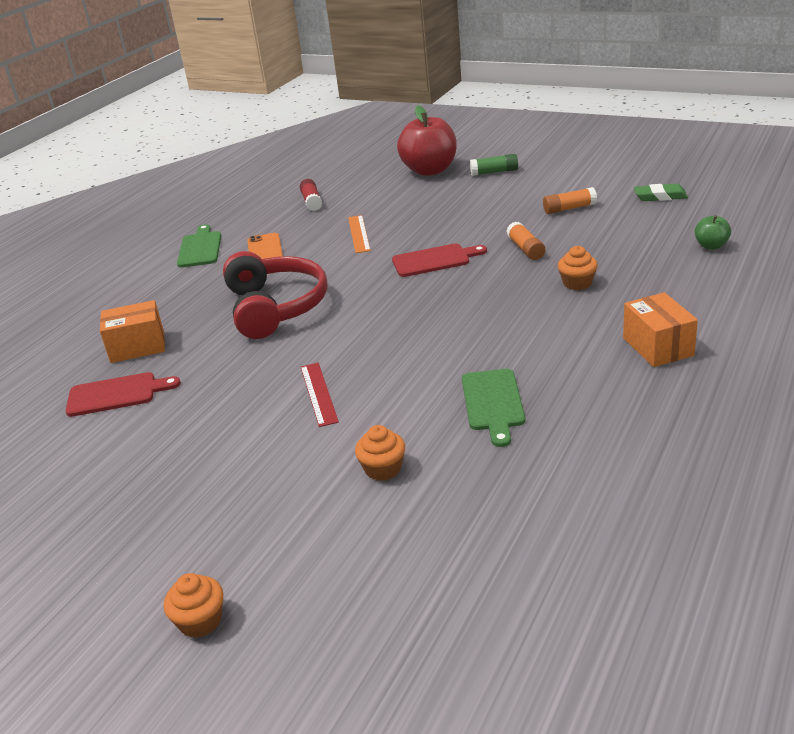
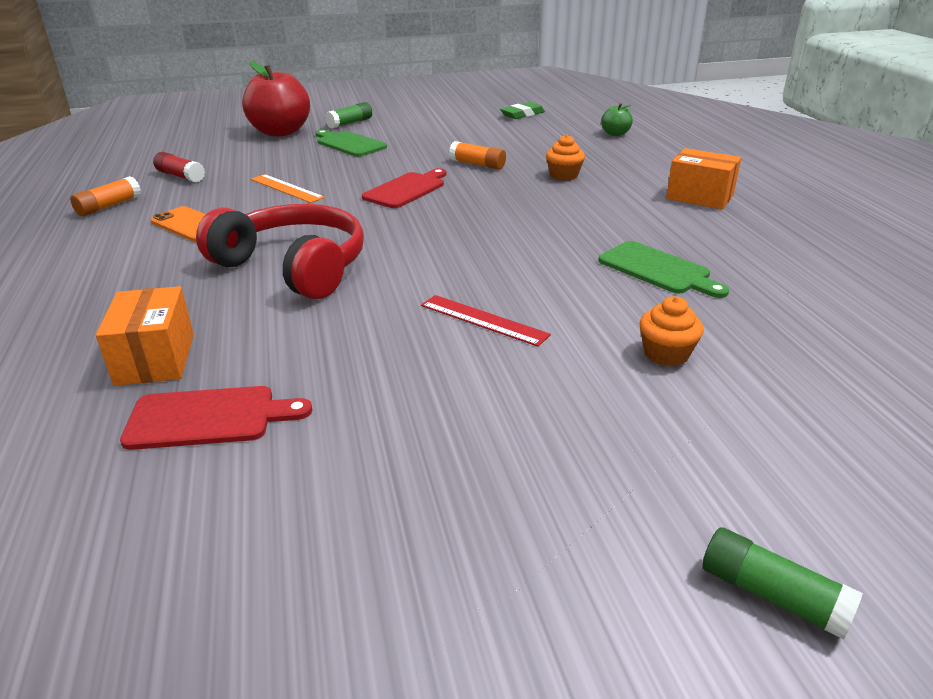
camera: 45 degrees left, 0 degrees up
(116, 394) = (208, 418): red cutting board -> red cutting board turned 45 degrees clockwise
(137, 347) = (155, 359): orange box -> orange box turned 45 degrees counterclockwise
(200, 248) = (89, 243): green cutting board -> green cutting board (349, 144)
(200, 621) = (772, 595): orange cupcake -> green glue stick
(569, 208) = (464, 133): orange glue stick -> orange glue stick (109, 206)

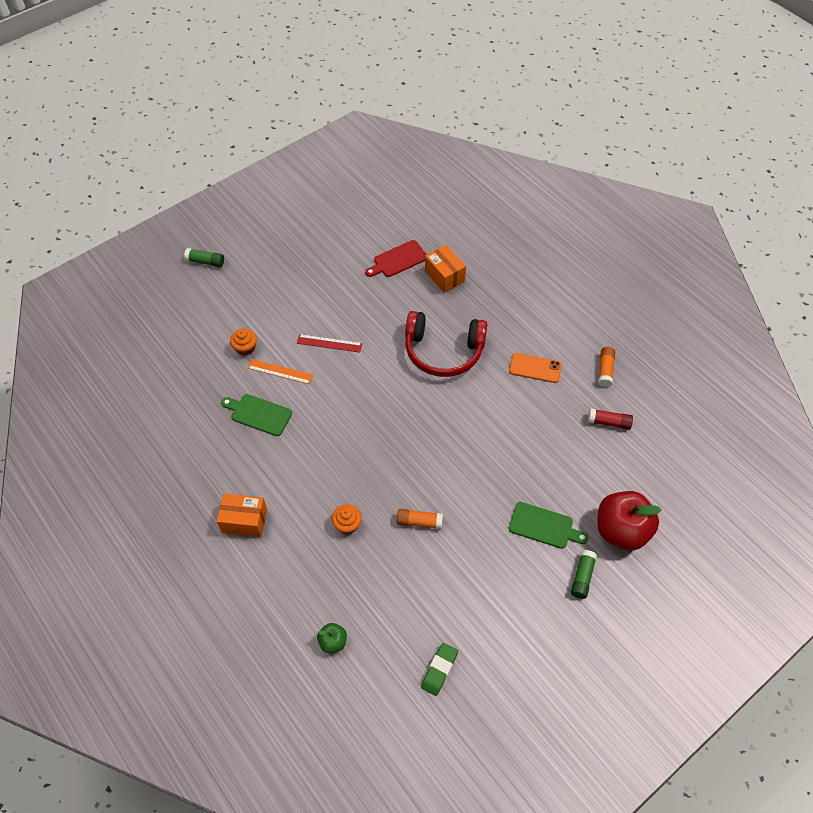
camera: 155 degrees right, 25 degrees up
(286, 188) = (523, 431): orange ruler -> orange ruler (280, 371)
(407, 189) = (444, 459): red cutting board -> none

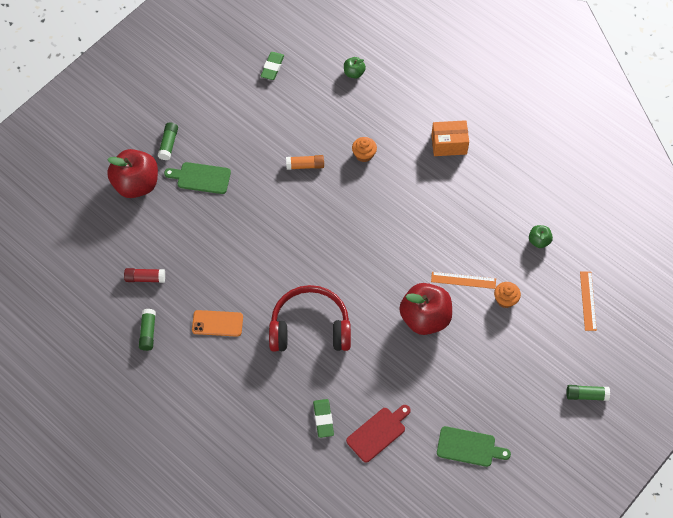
camera: 170 degrees right, 5 degrees up
(167, 335) = (588, 301): none -> orange ruler
(189, 397) = (539, 241): none -> green apple
(259, 414) = (469, 235): green cutting board -> green cutting board (469, 447)
(329, 343) = (425, 318): red ruler -> red apple
(444, 276) = (323, 419): orange box -> green eraser
(605, 370) = (148, 332): orange glue stick -> green glue stick

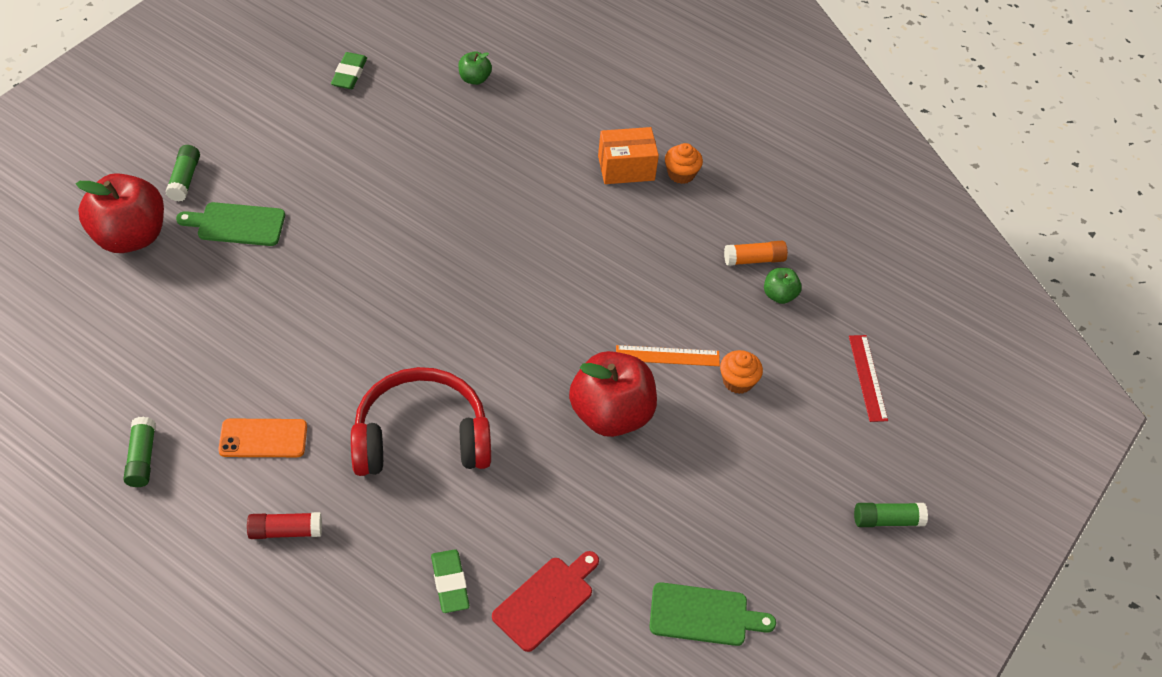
camera: 10 degrees left, 10 degrees down
(145, 278) = (140, 374): red glue stick -> red glue stick (285, 531)
(305, 165) = (404, 202): orange glue stick -> orange glue stick (754, 259)
(364, 154) = (496, 185): orange cupcake -> orange cupcake (681, 174)
(588, 301) = (867, 377): orange ruler -> red ruler

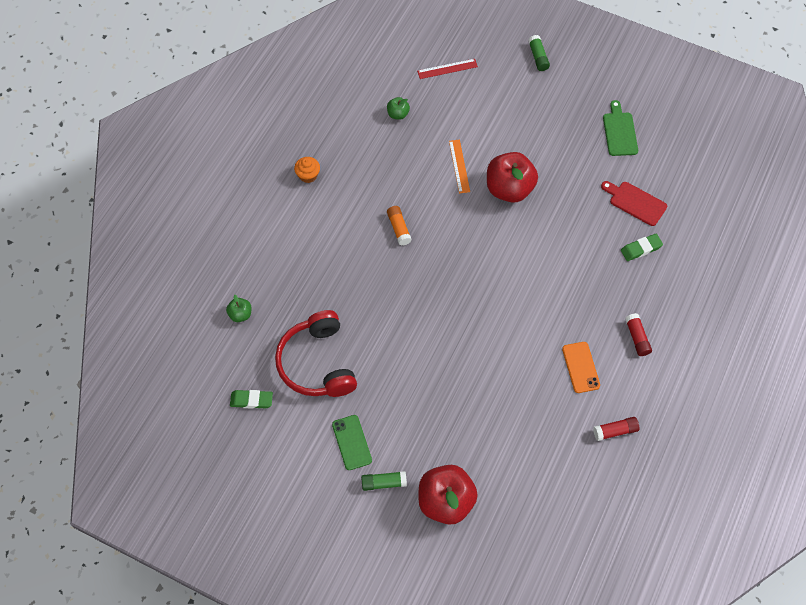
camera: 95 degrees left, 10 degrees up
(142, 458) = (615, 431): green glue stick -> red glue stick
(237, 224) = (417, 434): green cutting board -> none
(253, 157) = (351, 442): none -> green phone
(421, 438) = (554, 282): red headphones -> red headphones (317, 363)
(626, 168) = (310, 207): orange box -> none
(737, 381) = (467, 130): orange cupcake -> none
(754, 259) = (373, 129): orange glue stick -> orange glue stick (399, 228)

